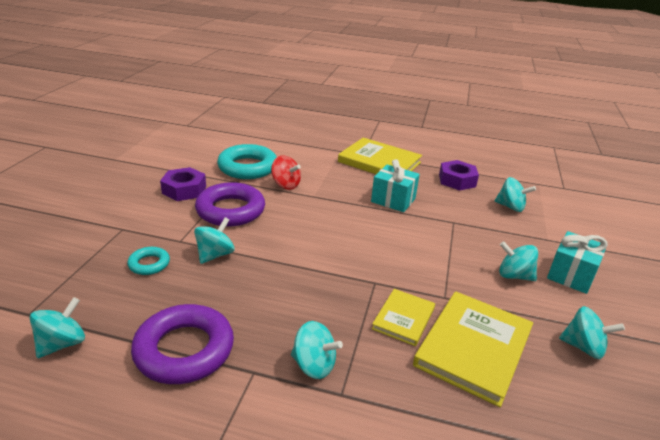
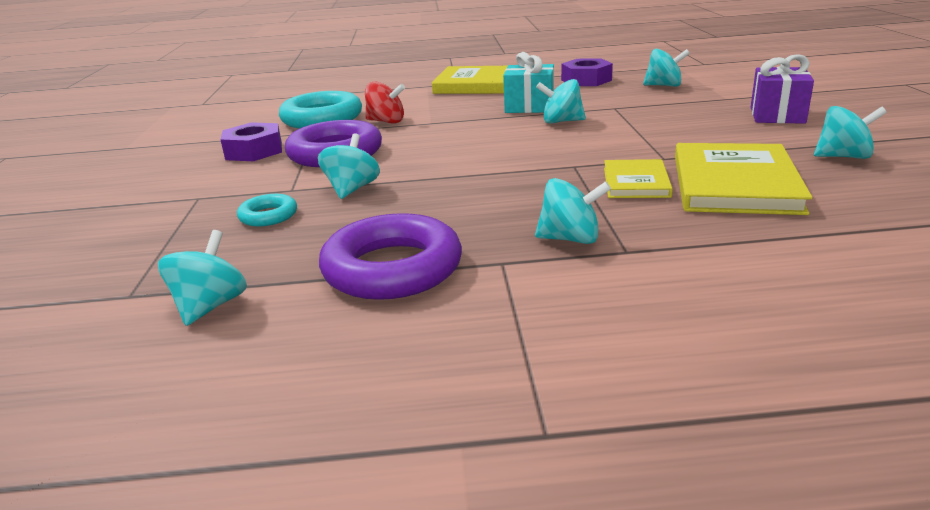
camera: 15 degrees left, 5 degrees down
(514, 275) = (720, 128): turquoise spinning top -> turquoise spinning top (561, 121)
(571, 275) = (777, 115): turquoise gift -> purple gift

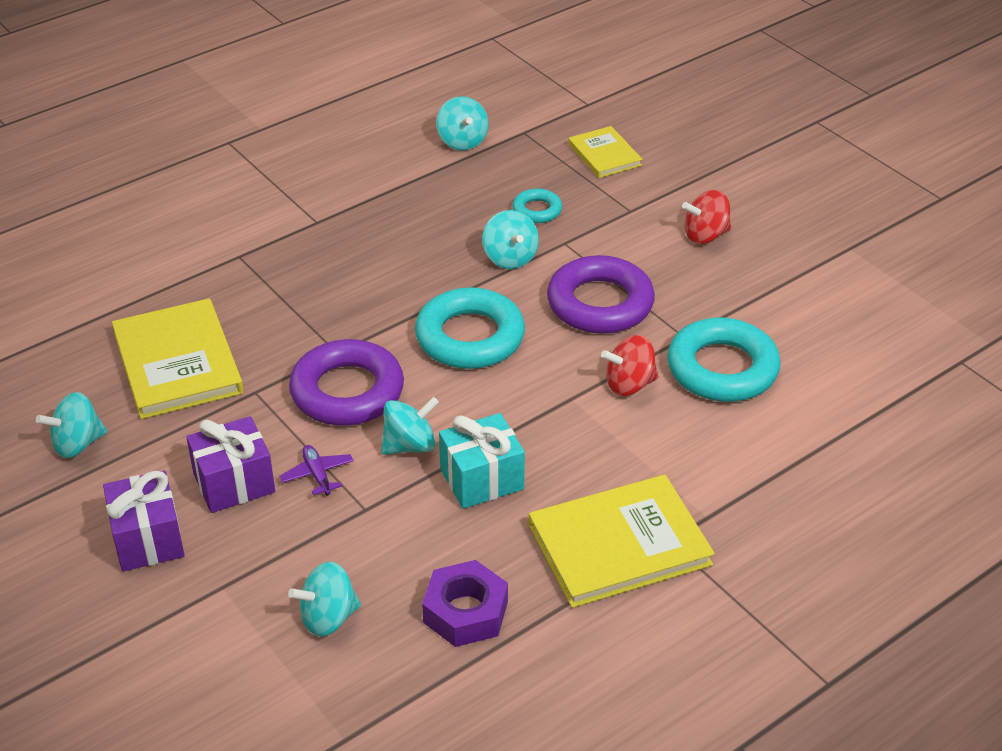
camera: 145 degrees right, 15 degrees up
(187, 171) = (705, 235): none -> red spinning top
(254, 151) = (694, 283): purple nut -> none
(392, 268) = (384, 196): purple ring -> purple ring (347, 391)
(456, 155) = (470, 337): none -> turquoise ring
(570, 239) = (283, 255): turquoise spinning top -> none
(636, 182) = (265, 340): yellow book -> yellow book (604, 155)
(637, 120) = (317, 474): none -> purple plane
(703, 125) = (234, 483): none -> purple gift

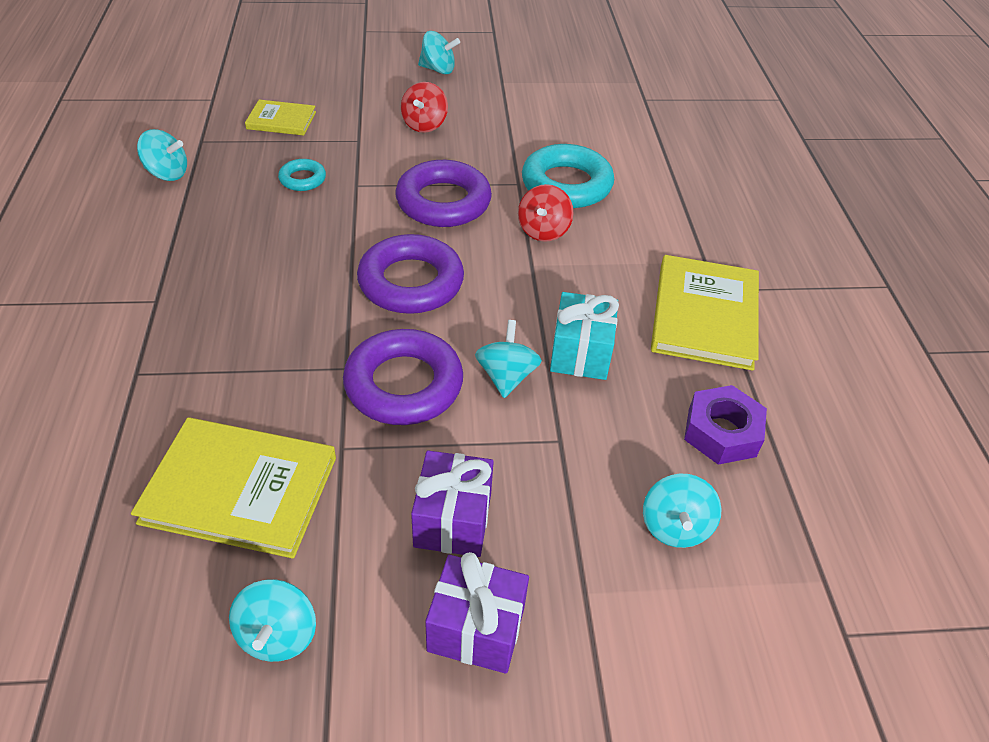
camera: 60 degrees left, 5 degrees up
(317, 474) = (492, 453): purple plane -> none
(470, 337) = (411, 282): turquoise ring -> purple ring
(510, 258) = (341, 218): turquoise spinning top -> turquoise spinning top (438, 69)

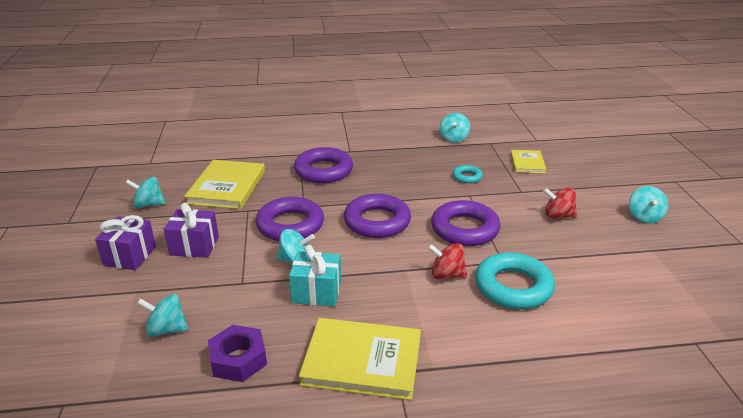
camera: 90 degrees right, 15 degrees down
(223, 339) = (323, 171): none -> purple ring

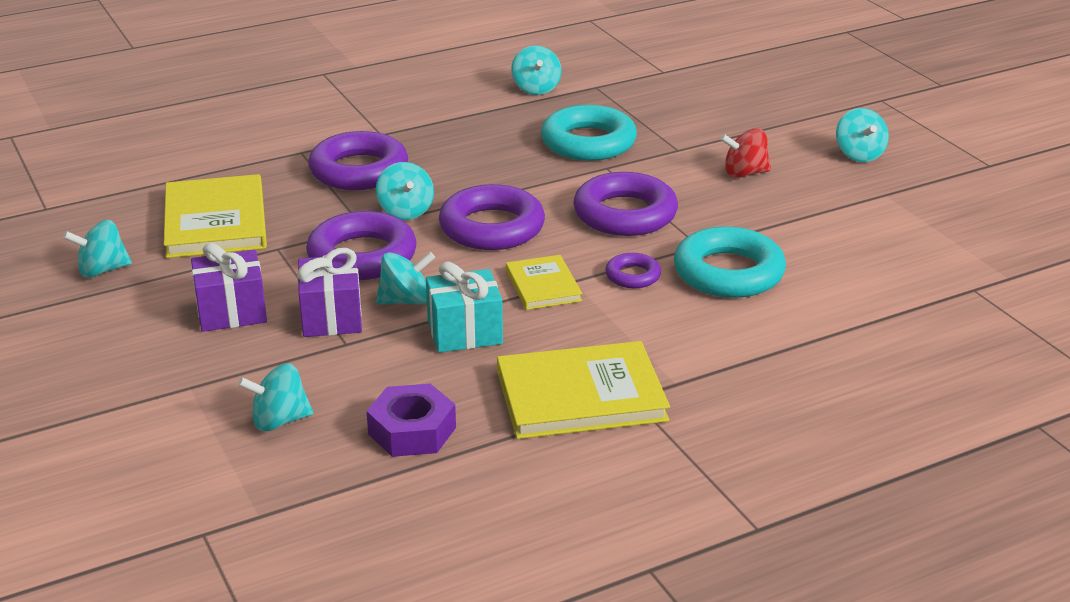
camera: 20 degrees left, 0 degrees up
(130, 256) = (136, 345): purple gift -> purple gift (331, 317)
(333, 201) = (405, 211): none -> turquoise spinning top
(447, 275) = (633, 276): red spinning top -> purple ring
(467, 177) = (588, 142): turquoise ring -> turquoise ring, size x2.01
(527, 163) = (666, 108): yellow book -> yellow book (543, 285)

